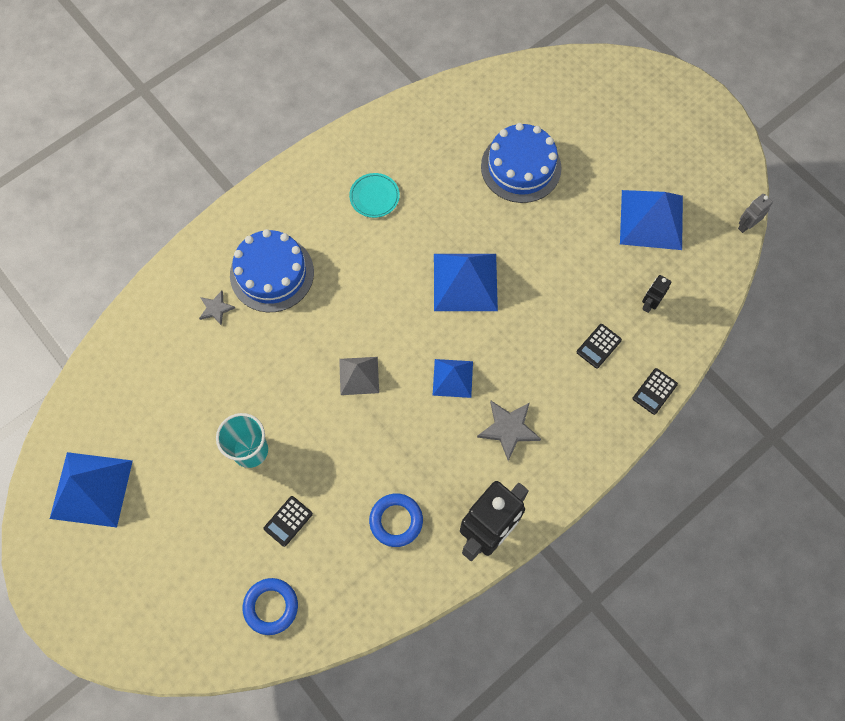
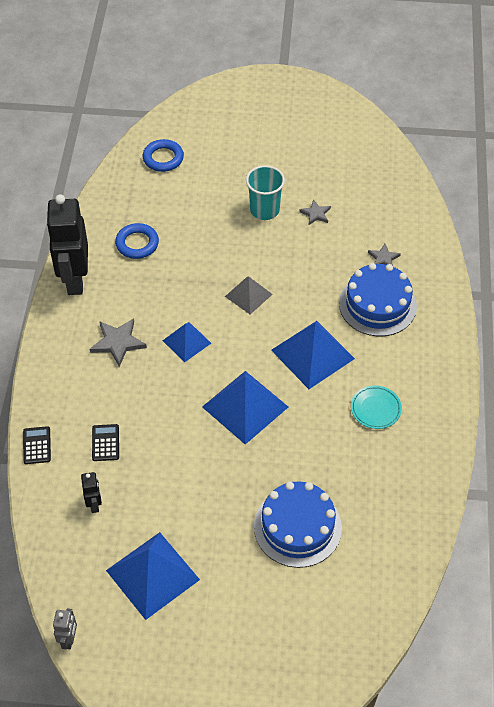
camera: 135 degrees right, 15 degrees down
(91, 489) = (326, 130): blue pyramid -> blue pyramid (312, 354)
(214, 404) = (315, 214): none -> grey star
(288, 521) = (200, 197): black calculator -> none

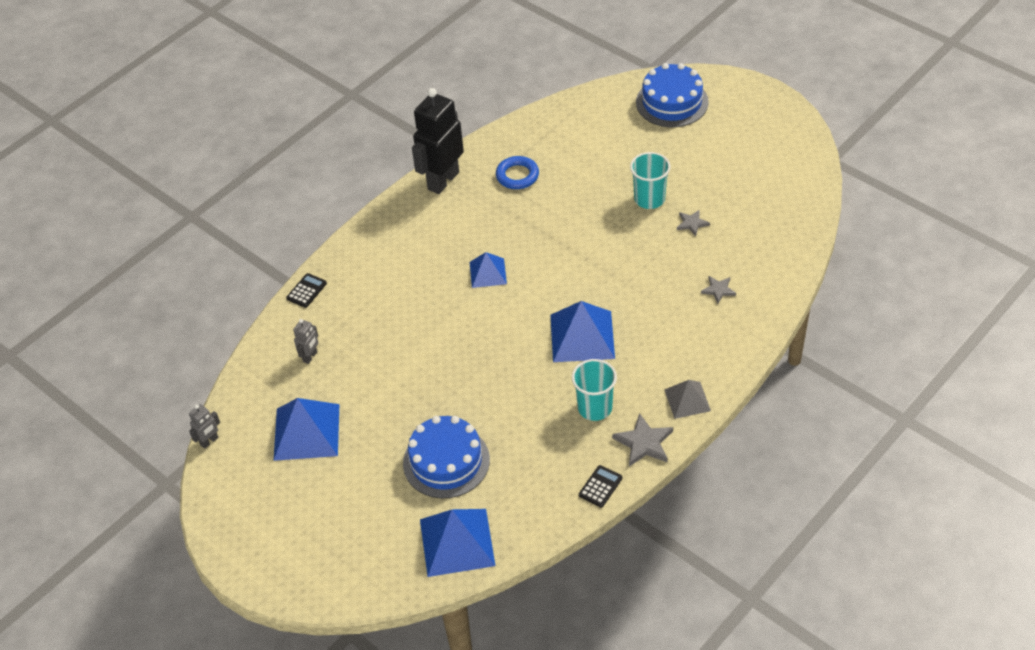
camera: 40 degrees right, 5 degrees down
(94, 504) = (310, 357): black robot -> grey robot
(105, 443) = (357, 316): black calculator -> black calculator (600, 486)
(118, 342) = (433, 246): grey star -> grey star (644, 443)
(163, 158) = (601, 116): blue ring -> none
(245, 406) = (489, 347): blue pyramid -> blue pyramid (457, 542)
(248, 295) = (572, 262): grey pyramid -> grey pyramid (687, 400)
(375, 409) = (595, 408): turquoise plate -> turquoise cup
(377, 304) = (676, 325): blue cake -> blue cake (672, 102)

